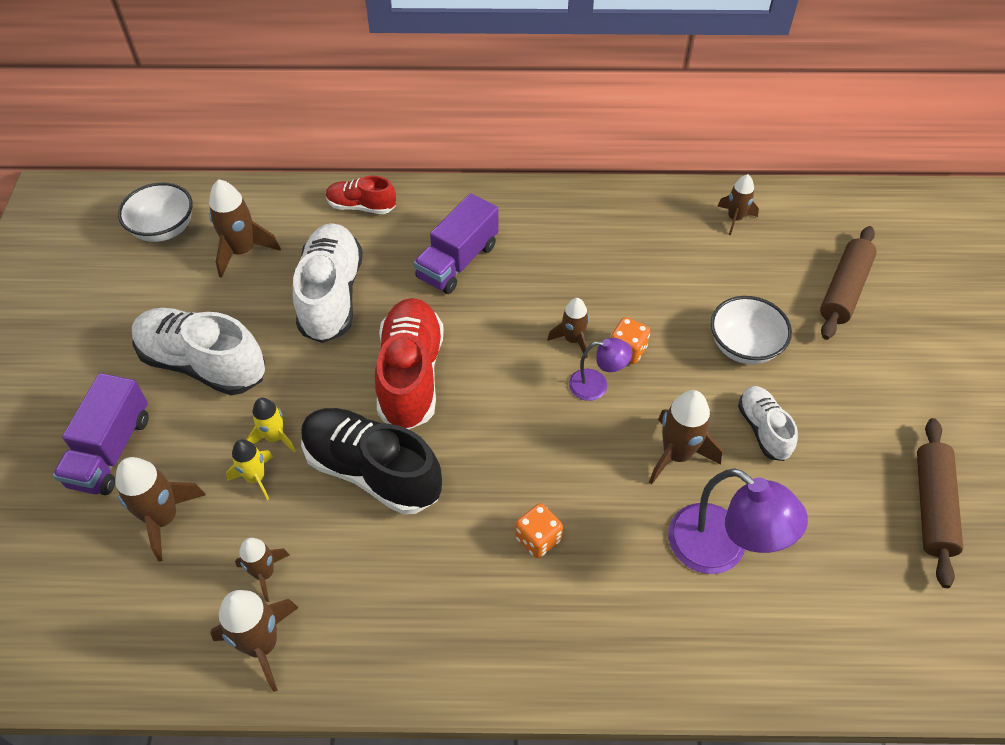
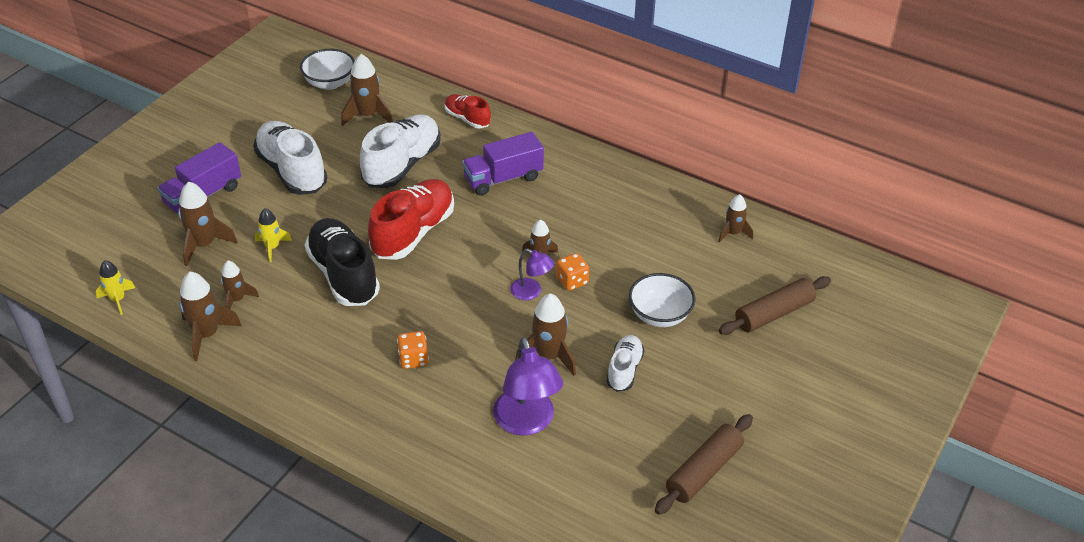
camera: 30 degrees right, 10 degrees down
(275, 437) = (301, 230): yellow rocket -> yellow rocket (118, 299)

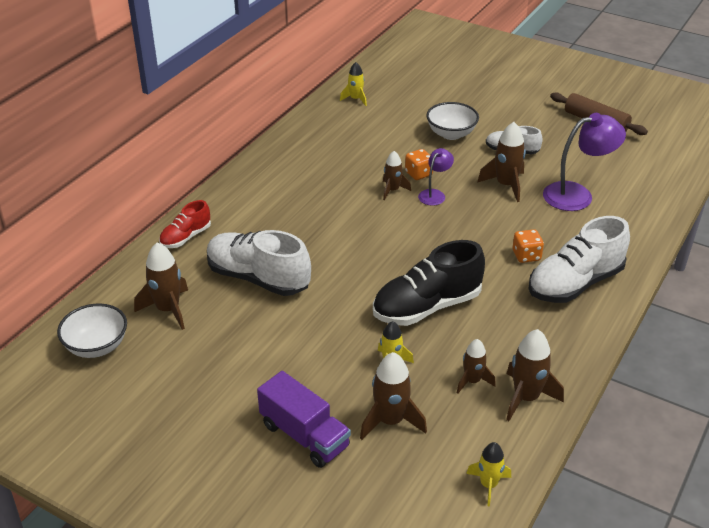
camera: 90 degrees left, 5 degrees down
(292, 171) = (263, 362): white shoe -> white shoe (575, 283)
(413, 232) = (362, 265): red shoe -> none
(503, 178) = (283, 212): purple truck -> none
(733, 233) = (355, 99): brown rocket -> yellow rocket
(774, 313) = (441, 88): brown rolling pin -> none

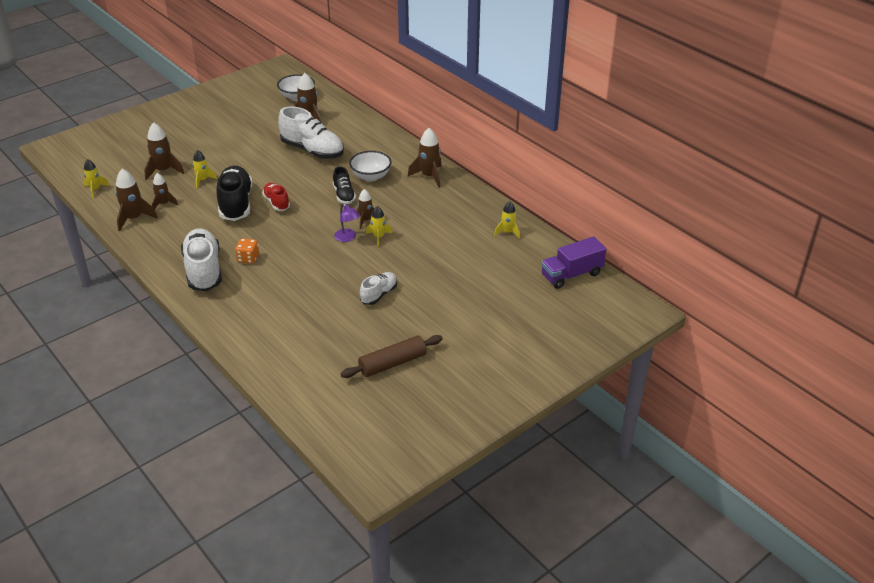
camera: 110 degrees right, 0 degrees up
(186, 237) = (372, 132): red shoe -> red shoe (276, 203)
(258, 278) = (312, 151): white shoe -> white shoe turned 75 degrees clockwise
(304, 435) = (180, 144): purple truck -> purple truck (571, 275)
(352, 220) = (344, 195): none -> black shoe
(418, 174) = (378, 237): orange dice -> yellow rocket
(451, 134) = (424, 269): white bowl -> white bowl (371, 176)
(506, 185) = (334, 276): brown rocket -> brown rocket (429, 176)
(577, 195) = (296, 309): purple lamp -> none

